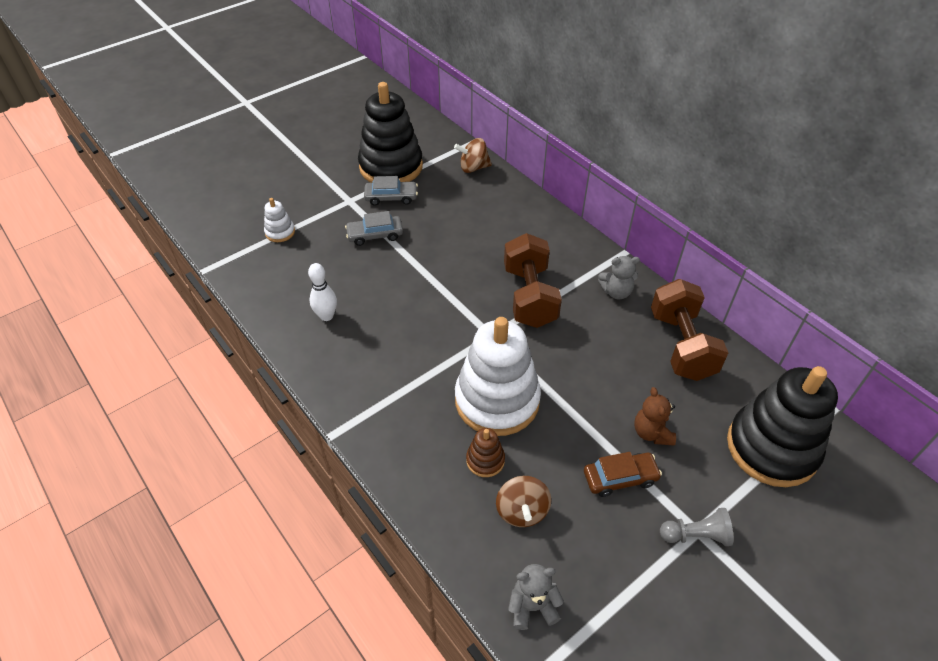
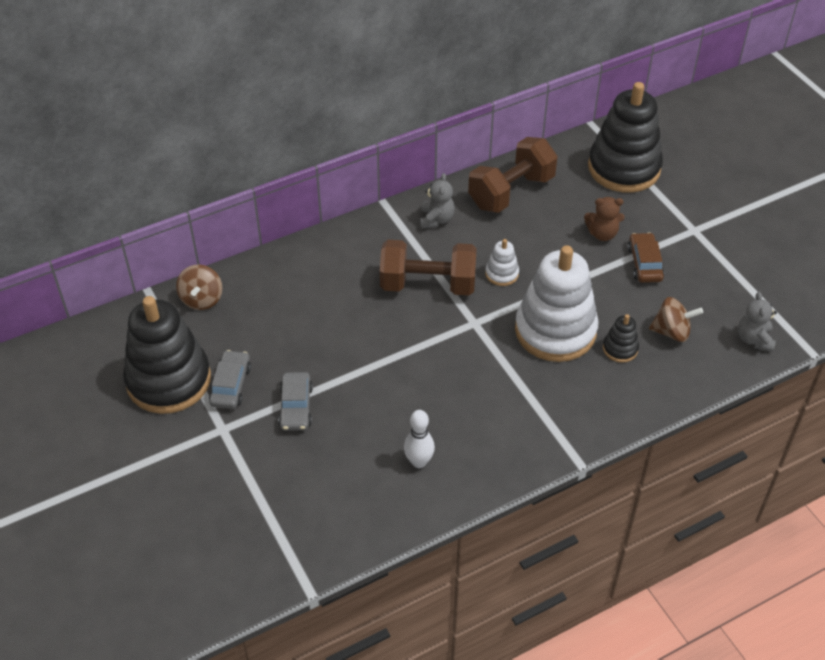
camera: 80 degrees left, 0 degrees up
(280, 232) = (261, 506): white stacking toy -> white stacking toy (501, 274)
(485, 460) = (620, 349): brown stacking toy -> black stacking toy
(681, 345) = (511, 192): brown dumbbell -> brown dumbbell turned 45 degrees counterclockwise
(696, 535) = (697, 232): grey pawn -> none

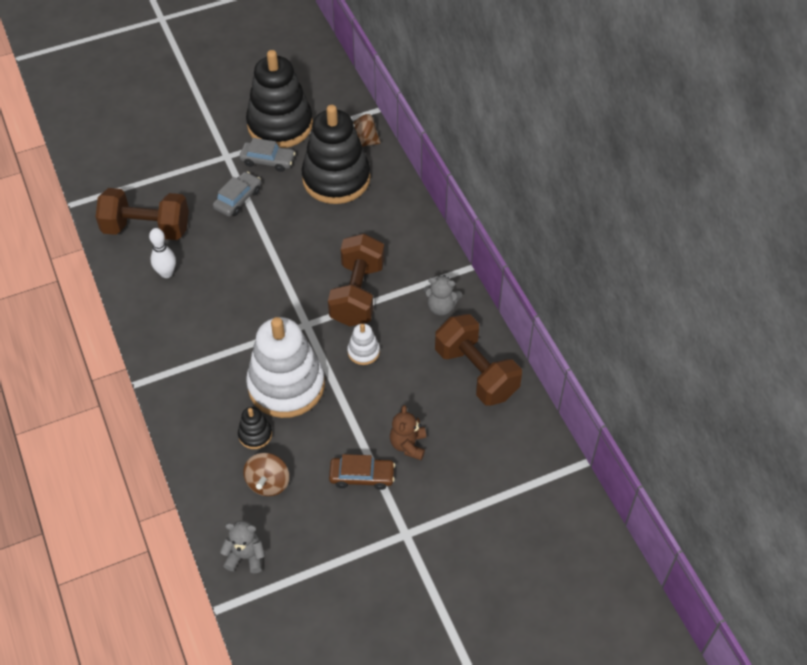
camera: 95 degrees right, 5 degrees up
(296, 407) = (238, 199): grey car -> grey car turned 120 degrees clockwise
(349, 495) = (146, 228): none -> brown dumbbell
(624, 168) = (507, 483): black stacking toy -> black stacking toy (336, 179)

